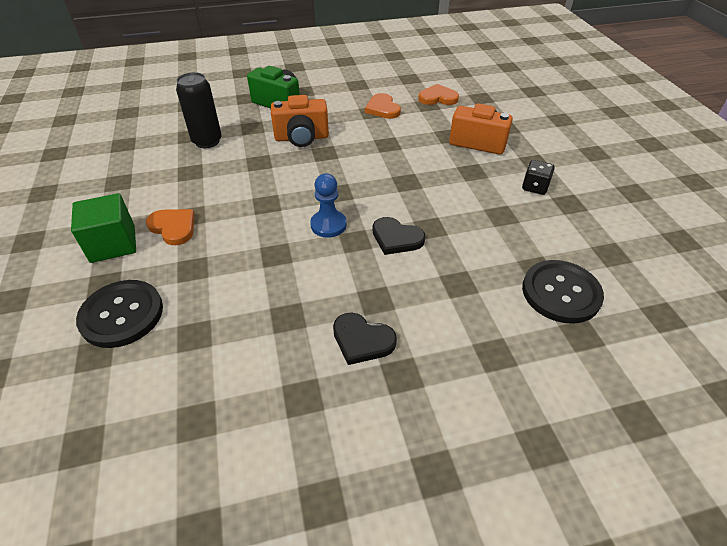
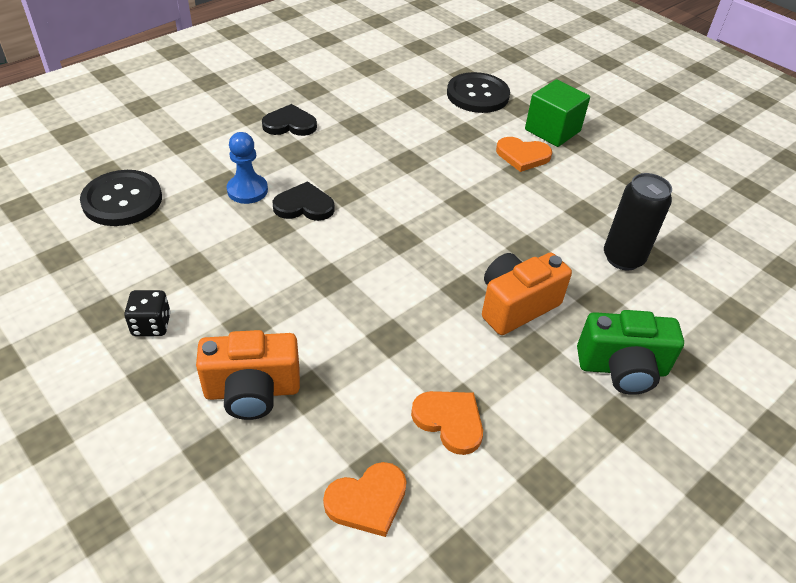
camera: 150 degrees right, 0 degrees up
(328, 225) = (382, 199): blue pawn -> blue pawn (247, 190)

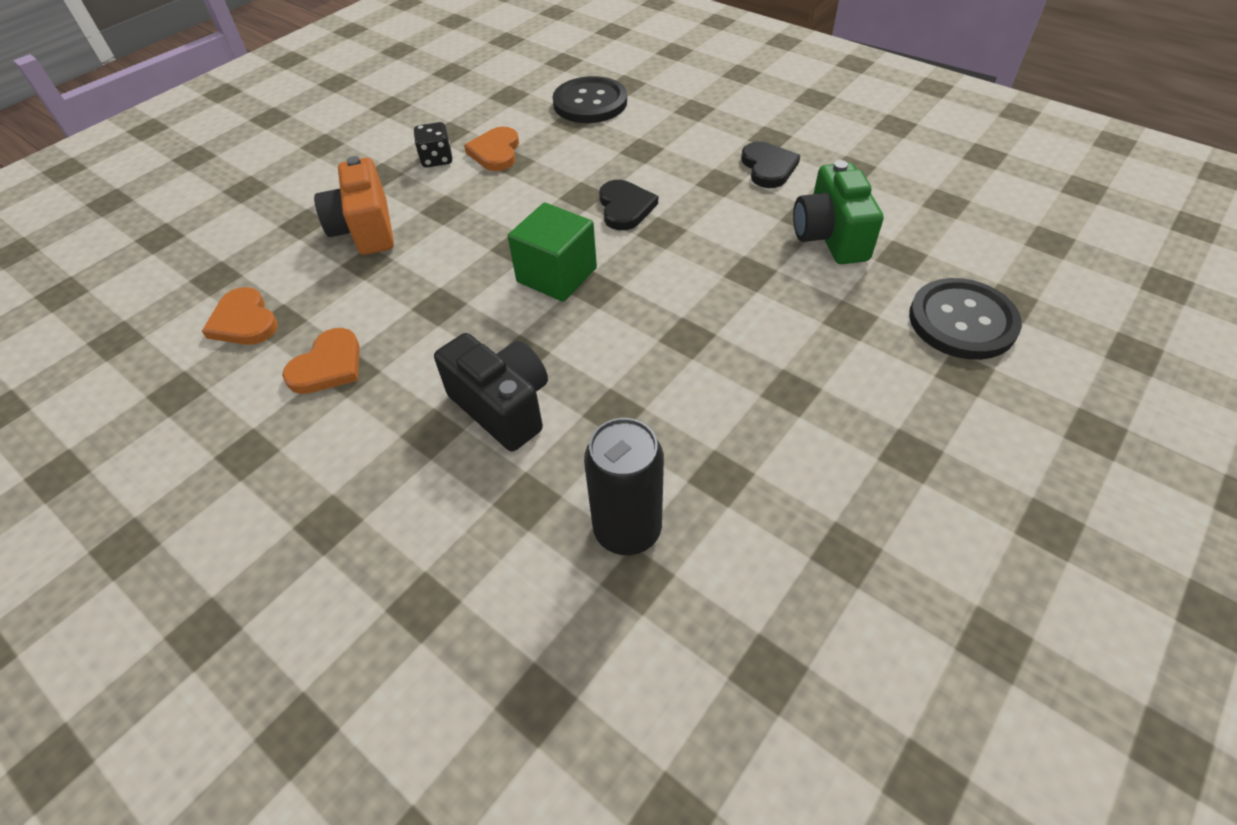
camera: 85 degrees right, 5 degrees up
(247, 190) = (634, 166): blue pawn -> none
(516, 305) = (503, 407): orange camera -> black camera
(522, 156) = (828, 389): orange heart -> orange heart (495, 152)
(552, 130) = (923, 423): green cube -> green cube (556, 275)
(622, 369) = (406, 527): green camera -> green camera (830, 237)

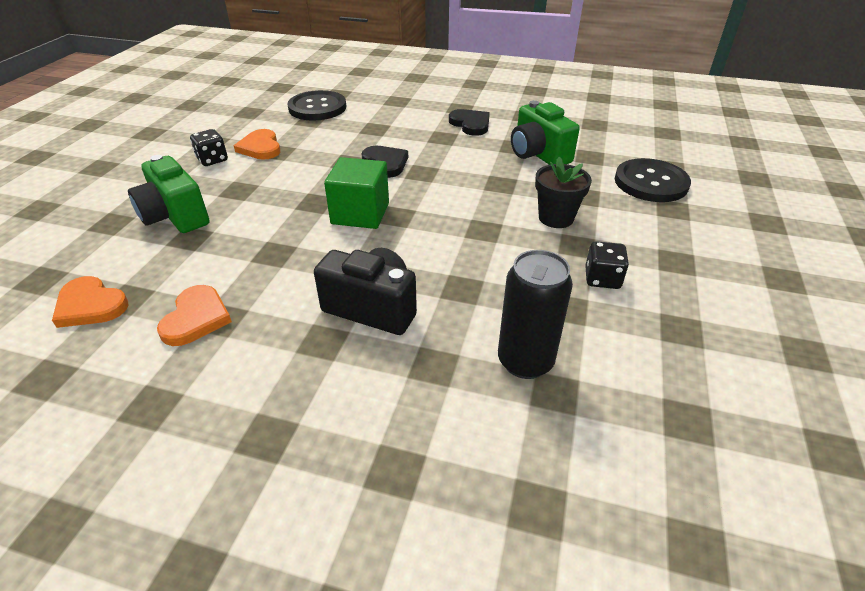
camera: 25 degrees left, 10 degrees down
(365, 230) = (175, 216): orange camera -> green camera
(789, 343) = (556, 218): none -> black flower pot
(791, 450) = (602, 279): none -> black dice

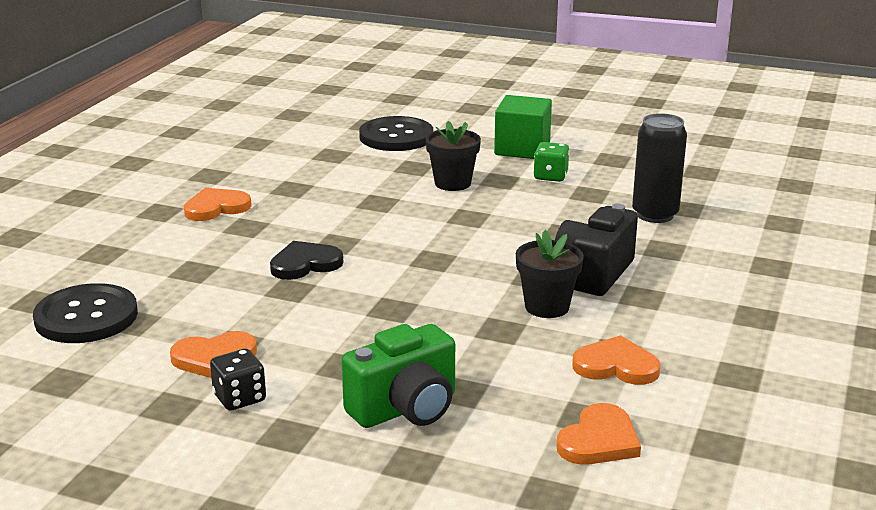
camera: 85 degrees left, 15 degrees down
(308, 277) = (547, 307): none -> black flower pot
(360, 213) = (424, 280): green cube -> green cube (522, 149)
(470, 124) = (216, 208): black heart -> orange heart
(538, 154) = (317, 178): green camera -> none
(602, 279) = (550, 176): black dice -> green dice

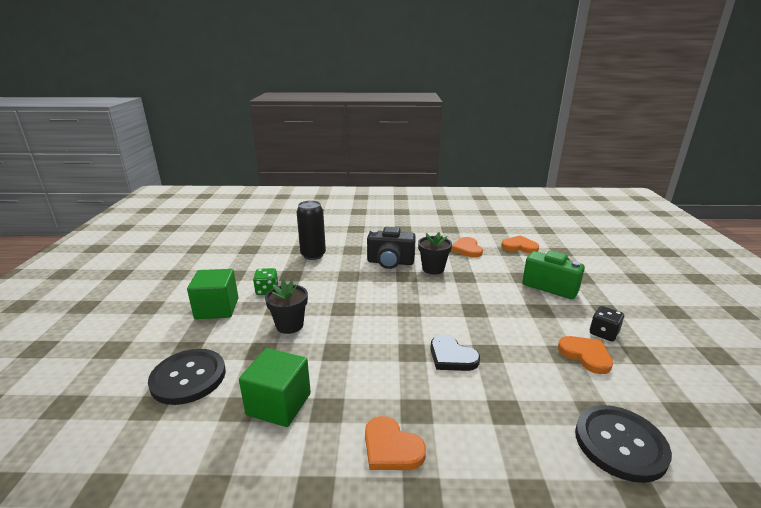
camera: 110 degrees left, 0 degrees up
(320, 170) = (279, 404): none -> green cube

